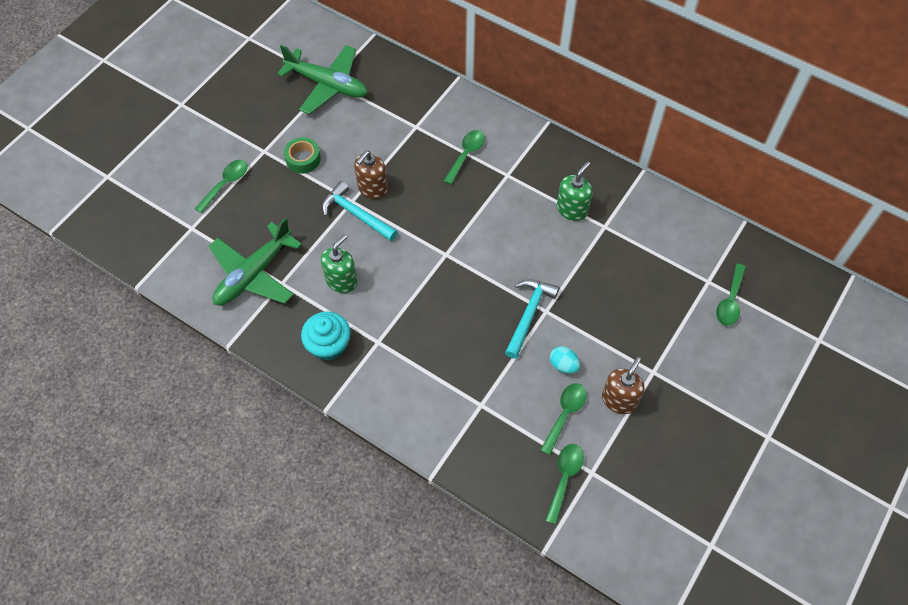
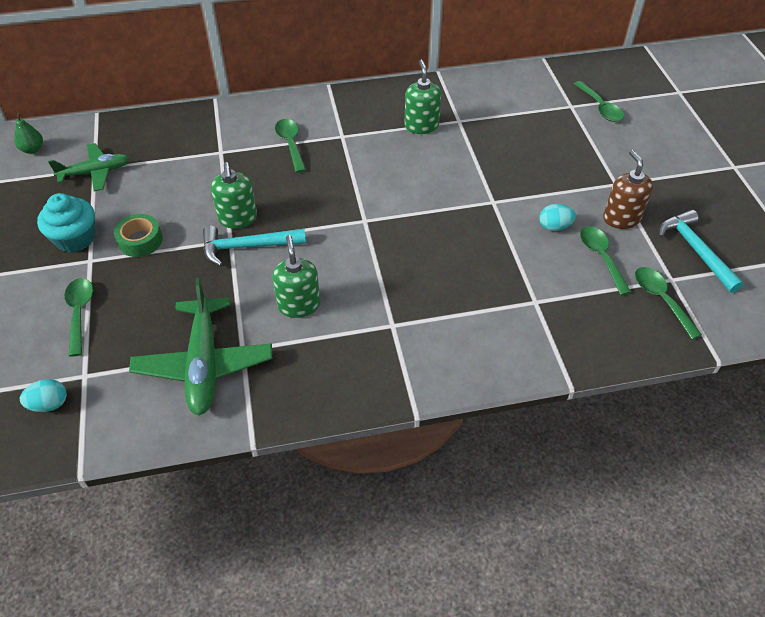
camera: 45 degrees left, 10 degrees down
(160, 231) = (49, 404): none -> turquoise egg
(310, 38) = (33, 149): none -> green pear
(327, 85) = (95, 172): green plane -> green plane, size x0.64
(328, 345) = (352, 363): turquoise cupcake -> turquoise cupcake (75, 238)
(372, 188) = (238, 218): brown soap dispenser -> green soap dispenser
(528, 315) = (484, 213): turquoise hammer -> turquoise hammer (695, 250)

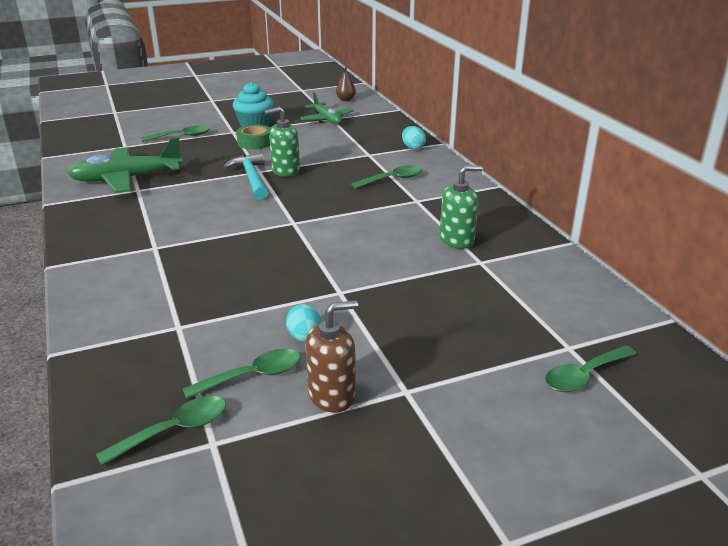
camera: 80 degrees right, 20 degrees down
(33, 149) = (345, 99): green pear -> brown pear
(49, 404) = (103, 141): turquoise egg -> turquoise egg (413, 148)
(299, 305) = (183, 205): green soap dispenser -> none
(695, 250) = (274, 473): turquoise hammer -> none

